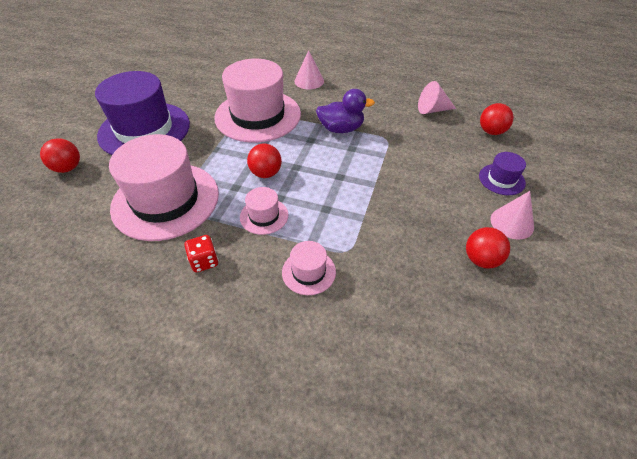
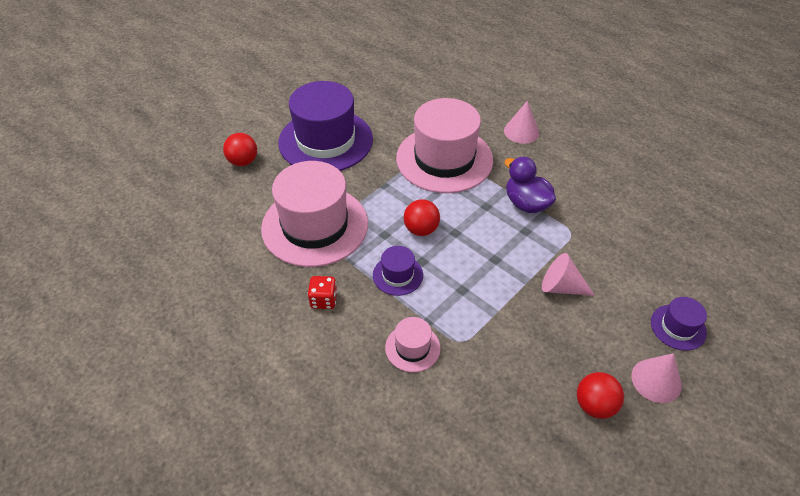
camera: 25 degrees right, 0 degrees up
(264, 216) = (398, 275): pink hat -> purple hat
(341, 129) = (526, 204): purple duck -> purple duck turned 150 degrees counterclockwise
(432, 110) = (648, 213): pink cone -> pink cone (561, 287)
(491, 132) = (705, 265): red ball -> none

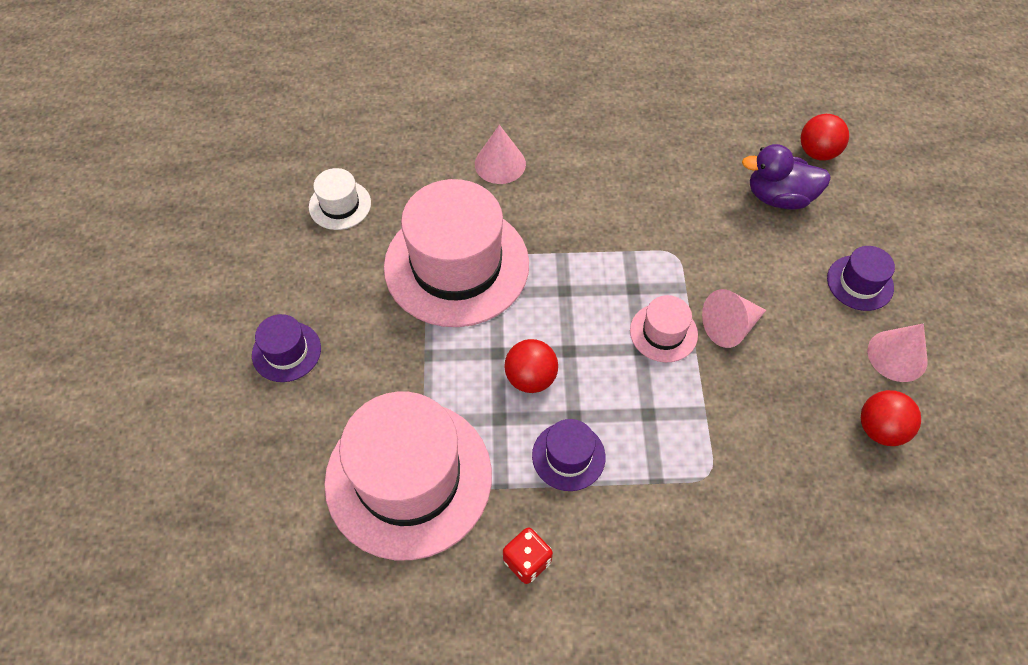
camera: 45 degrees left, 10 degrees up
(243, 161) = (210, 470): red ball -> red ball (817, 152)
(325, 141) = (286, 351): purple hat -> purple hat, size x0.45
(412, 348) = (675, 526): pink hat -> pink hat (663, 332)
(419, 100) = (340, 205): none -> white hat
(526, 204) = (599, 254): purple duck -> purple duck (779, 197)

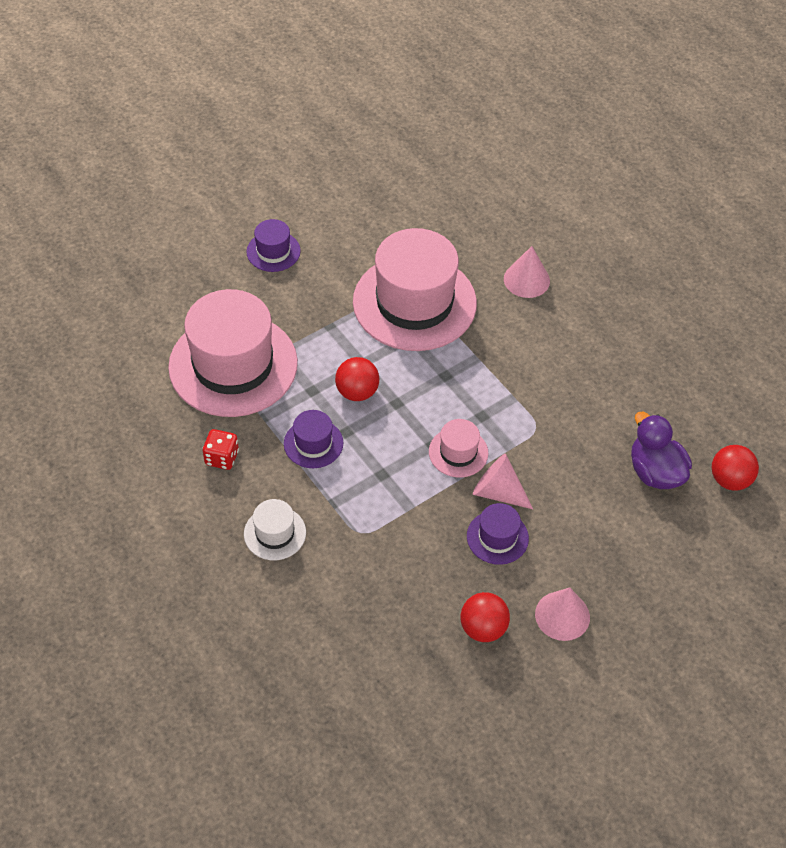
camera: 55 degrees right, 5 degrees down
(340, 205) = (409, 211): white hat -> white hat (275, 533)
(860, 283) = (614, 563): purple hat -> purple hat (497, 537)

